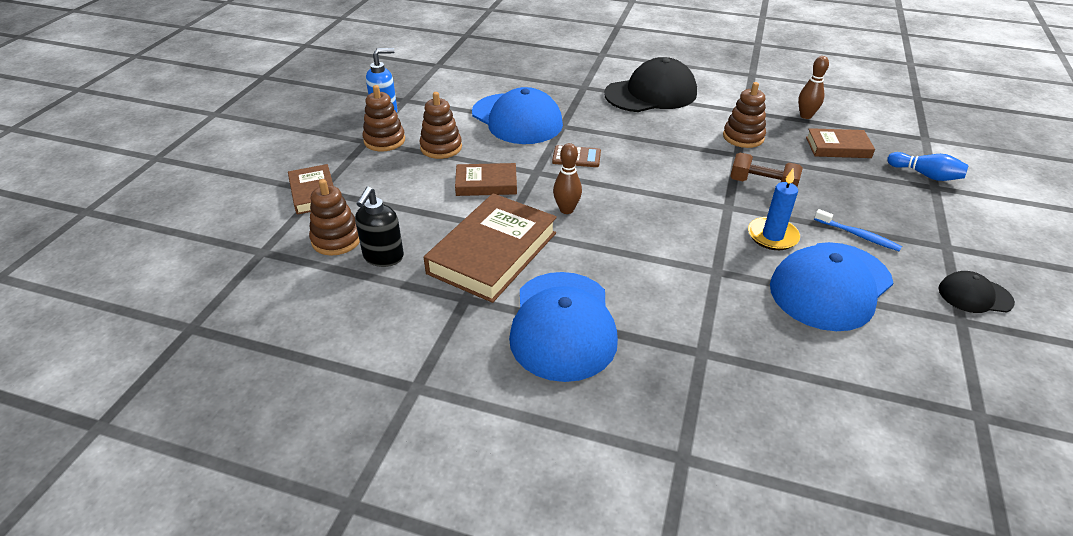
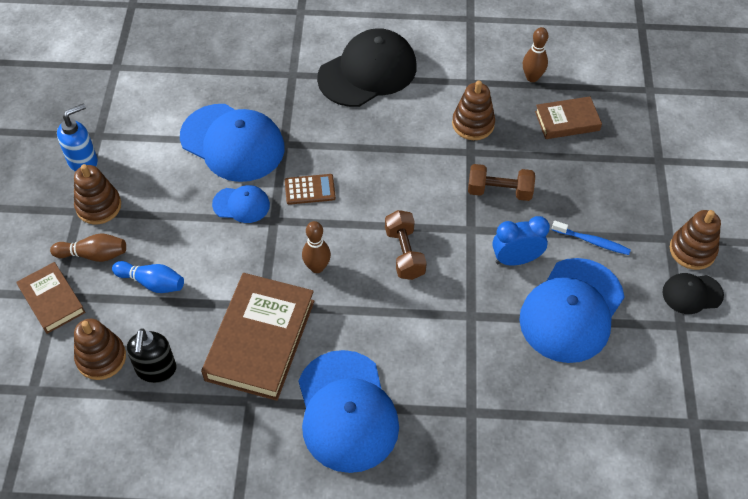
camera: 15 degrees left, 15 degrees up
(365, 169) = (93, 255): none -> brown bowling pin
(441, 147) = (164, 204): brown stacking toy -> brown stacking toy (692, 250)
(486, 184) = (227, 248): brown book -> none
(510, 158) = (241, 205): none -> blue cap
(656, 213) = (404, 253): none -> brown dumbbell
(772, 236) = (516, 259): blue candle -> blue clock
(925, 175) = (650, 145): blue bowling pin -> blue bowling pin (152, 283)

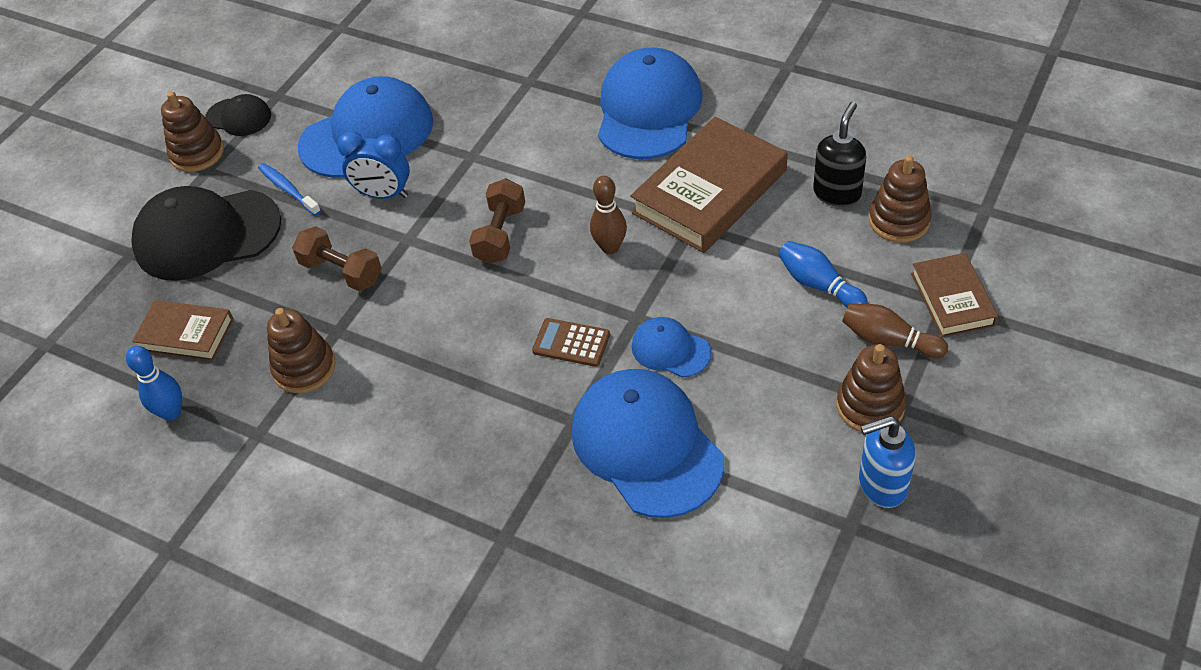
camera: 150 degrees left, 5 degrees down
(367, 72) = (389, 502): black cap -> black cap (207, 235)
(532, 77) = (171, 412): brown bowling pin -> blue bowling pin

